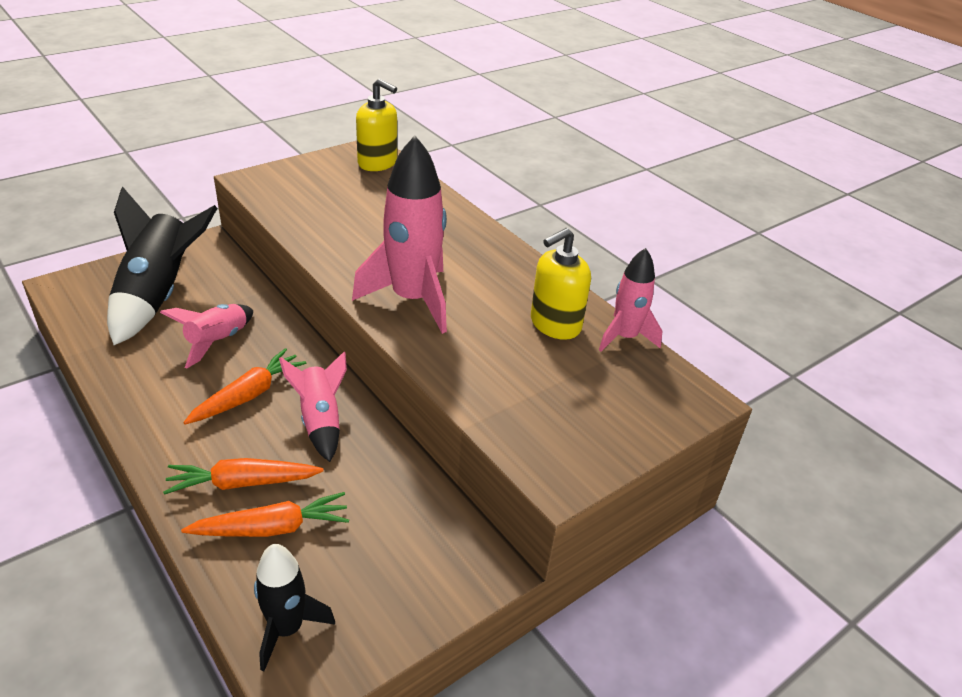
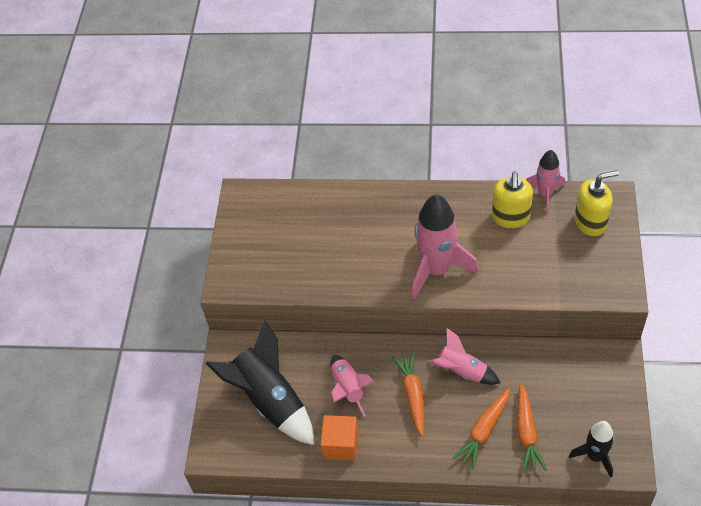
camera: 40 degrees left, 15 degrees up
(132, 369) = (341, 444): none -> orange cube
(272, 528) = (526, 432): orange carrot -> orange carrot turned 150 degrees clockwise
(377, 163) = (264, 201): yellow soap dispenser -> yellow soap dispenser (590, 222)

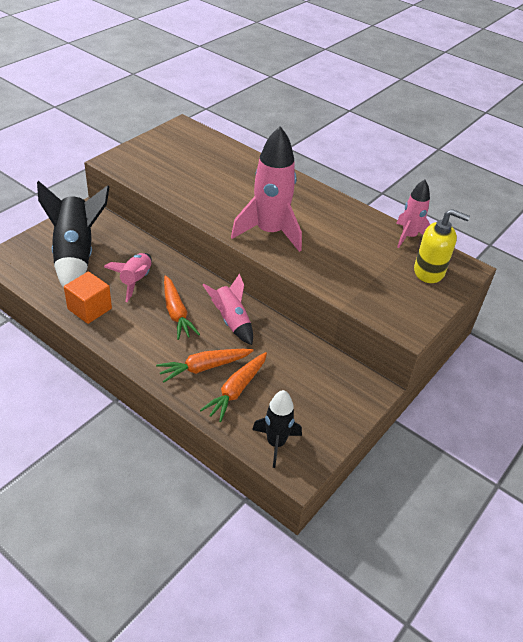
camera: 25 degrees right, 10 degrees down
(413, 396) = (176, 313): orange carrot -> orange carrot turned 135 degrees clockwise
(510, 217) = (364, 235): yellow soap dispenser -> none

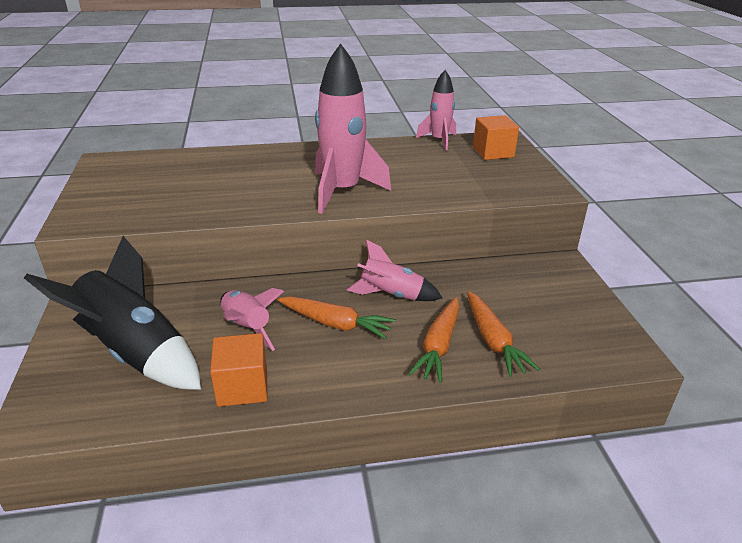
camera: 45 degrees left, 10 degrees down
(276, 443) = (589, 352): black rocket -> none
(429, 272) = (493, 152): yellow soap dispenser -> orange cube

